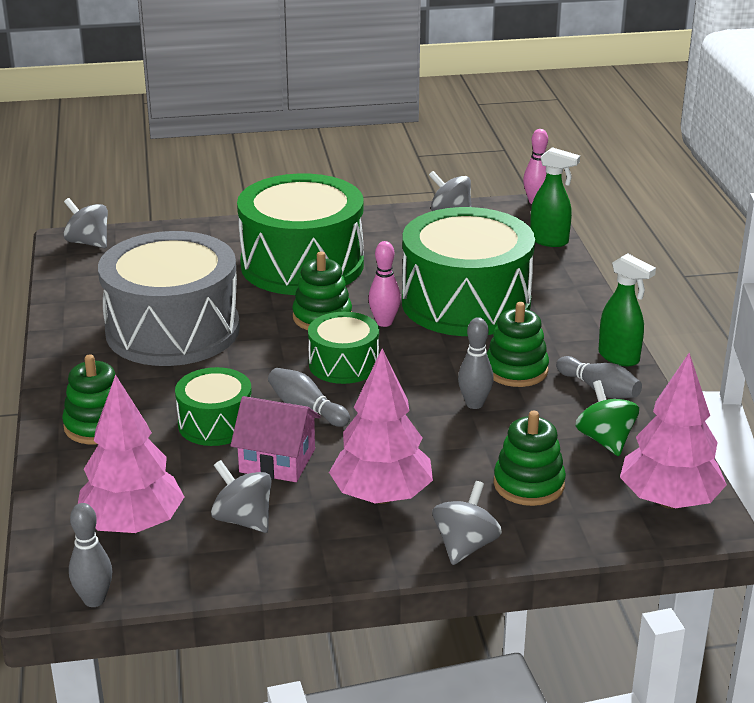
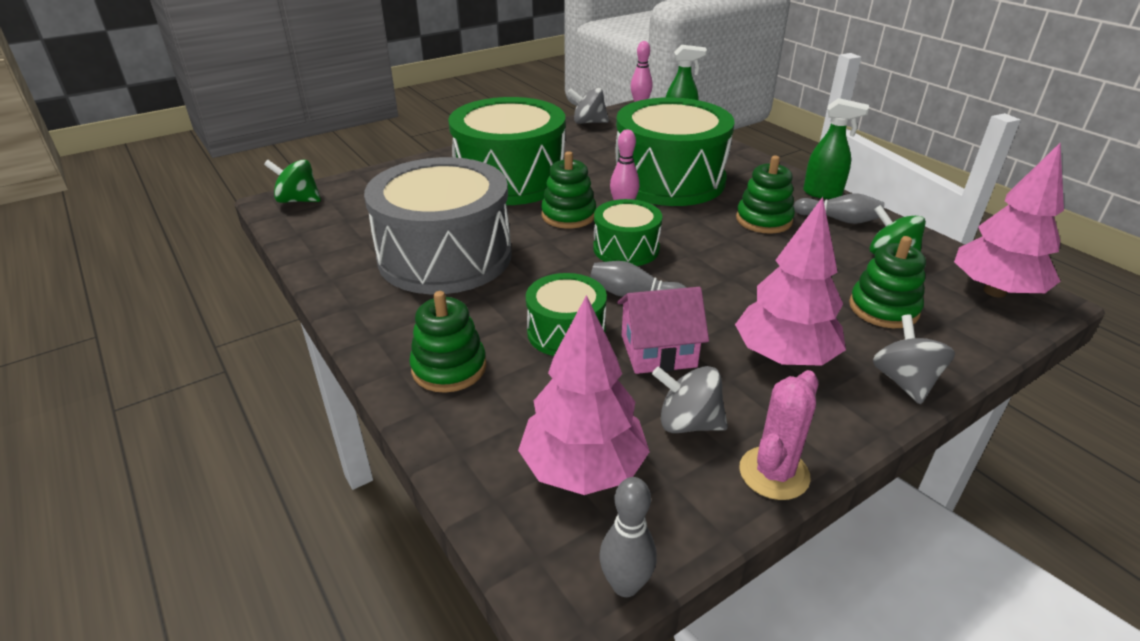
camera: 25 degrees left, 5 degrees up
(88, 242) = (298, 200): grey spinning top -> green spinning top
(271, 572) = (774, 473): none -> pink cactus
(474, 404) = (764, 254): grey bowling pin -> none

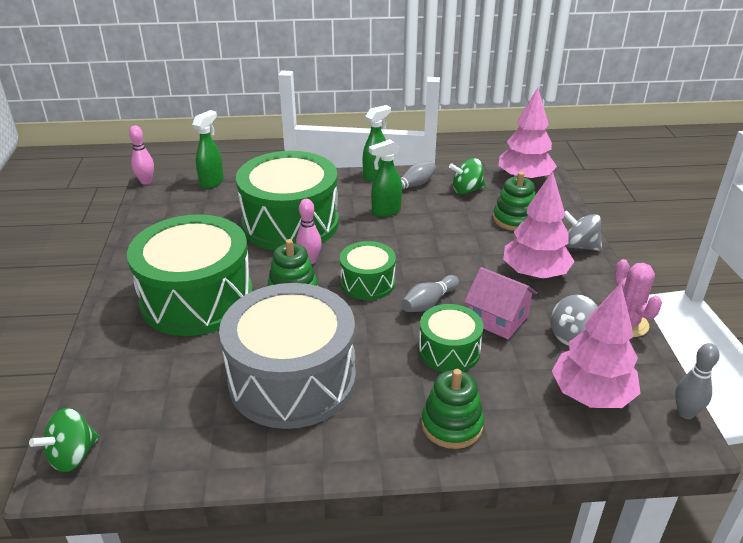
camera: 60 degrees left, 0 degrees up
(588, 122) = (143, 219): grey spinning top -> none
(658, 351) = (498, 319): pink house -> pink house turned 75 degrees counterclockwise
(763, 220) = (386, 211): green stacking toy -> green spray bottle

